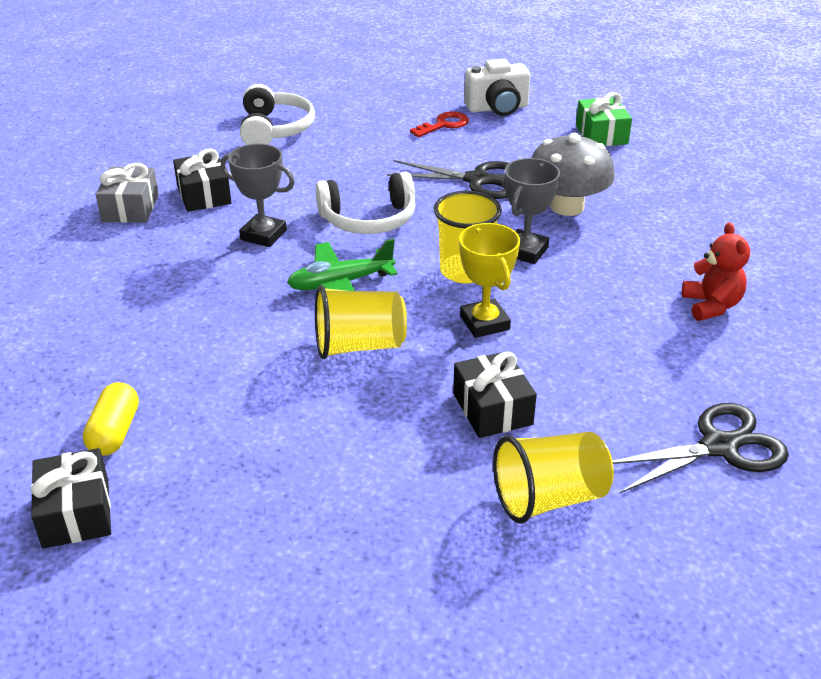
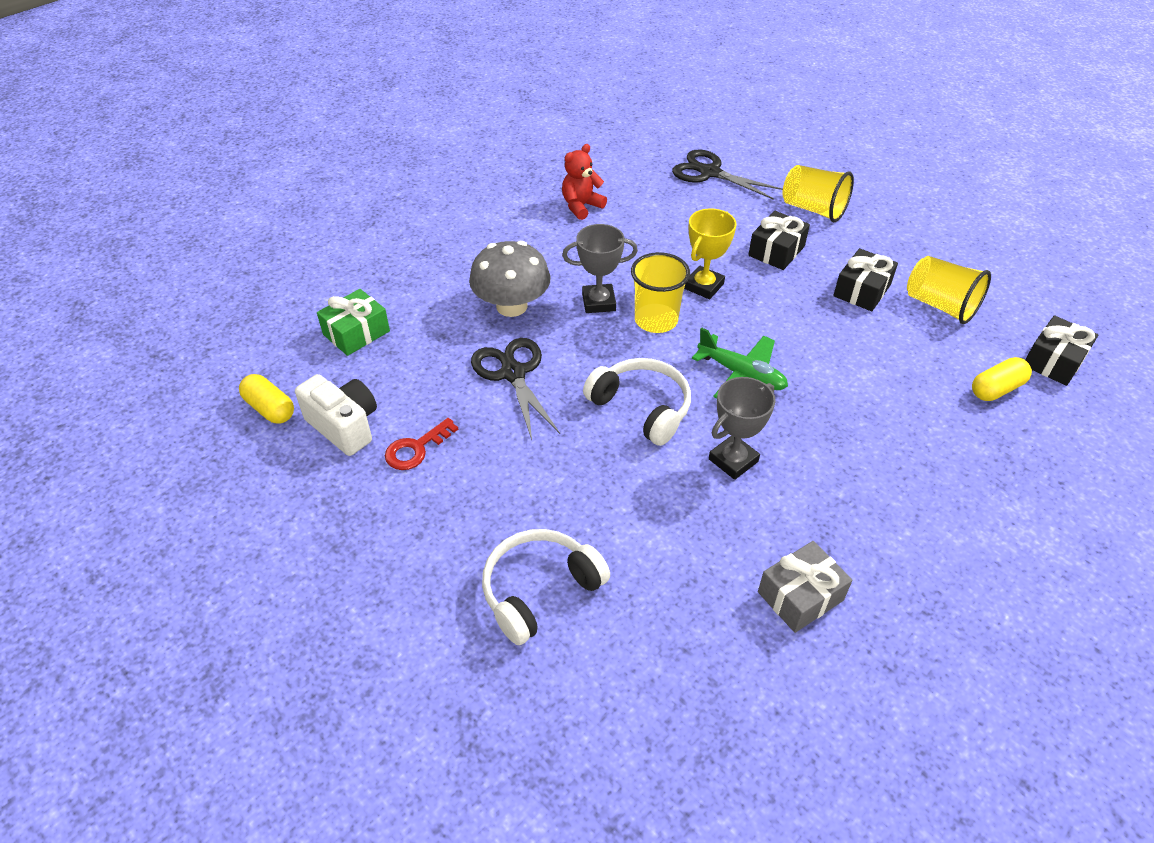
camera: 125 degrees left, 10 degrees up
(204, 195) = (720, 552): black gift -> black gift (862, 290)
(263, 235) = (733, 460): grey trophy -> grey trophy turned 60 degrees clockwise
(359, 346) = (792, 328): yellow cup -> yellow cup (940, 306)
(444, 125) = (416, 449): red key -> red key turned 60 degrees counterclockwise
(546, 90) = (270, 408): none -> yellow capsule

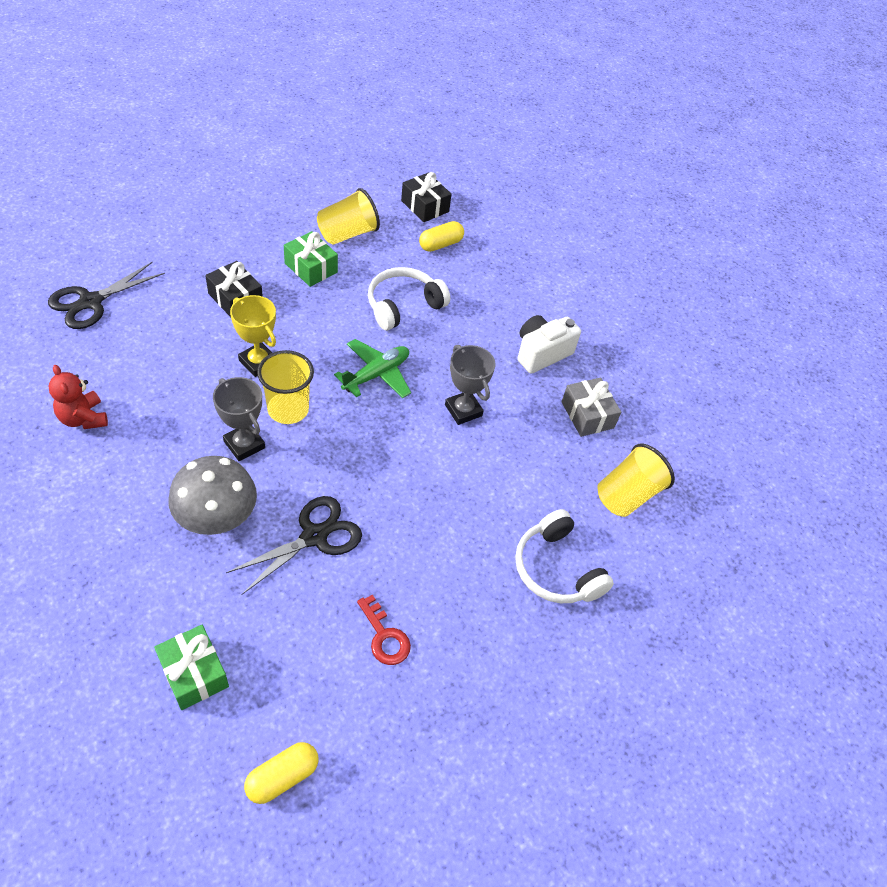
camera: 85 degrees left, 5 degrees up
(344, 426) = (334, 700): white camera -> white camera (541, 353)
(513, 373) = (314, 536): black scissors -> black scissors turned 150 degrees clockwise
(598, 302) = (244, 444): grey trophy -> grey trophy turned 45 degrees counterclockwise
(641, 408) = (390, 451): white headphones -> white headphones (403, 306)
(813, 209) = (191, 254): yellow cup -> yellow cup (627, 494)
(862, 290) = (311, 268): black gift -> green gift
(996, 389) = (440, 244): yellow capsule -> yellow capsule turned 75 degrees clockwise

